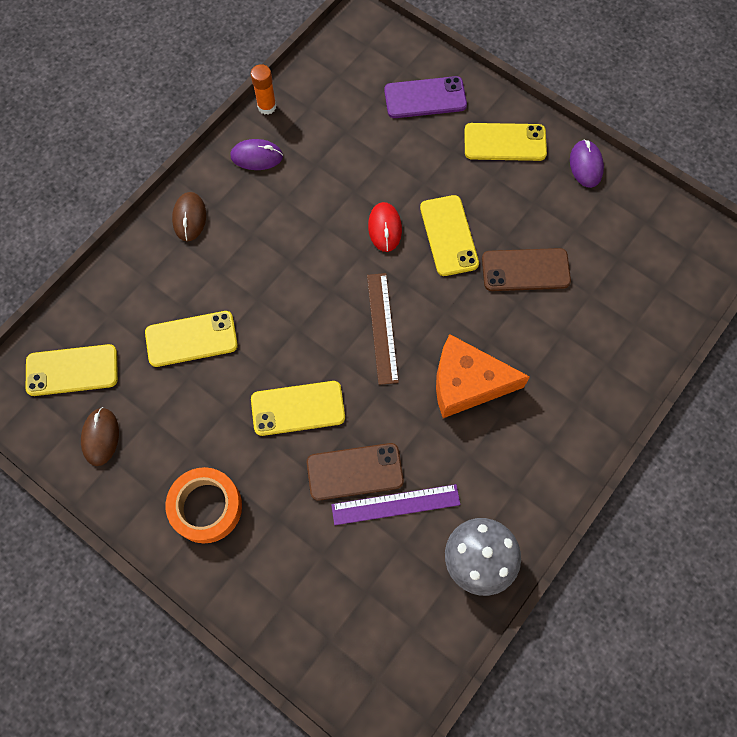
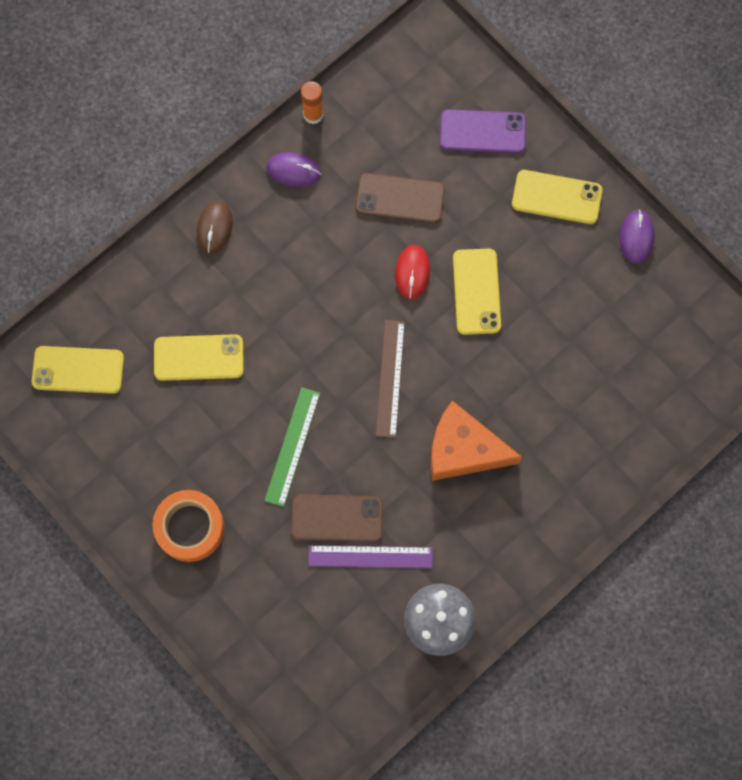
camera: 10 degrees right, 5 degrees up
(100, 437) = (98, 442): brown mouse -> none
(298, 408) = (292, 446): yellow phone -> green ruler
(525, 270) = (547, 342): brown phone -> brown phone (400, 198)

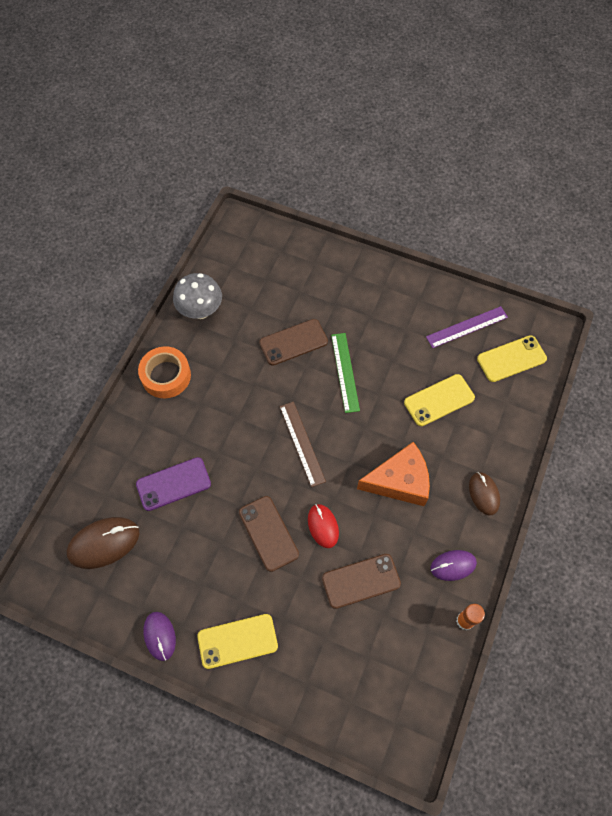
camera: 155 degrees right, 10 degrees down
(190, 527) = (382, 300): orange tape -> orange tape (166, 376)
(370, 556) = (261, 329): purple ruler -> purple ruler (467, 327)
(463, 449) = (229, 418): orange cheese -> orange cheese (399, 481)
(476, 291) = (268, 533): yellow phone -> brown phone
(482, 132) = (322, 672): purple phone -> purple phone (173, 484)
(666, 362) = (104, 543): none -> brown mouse

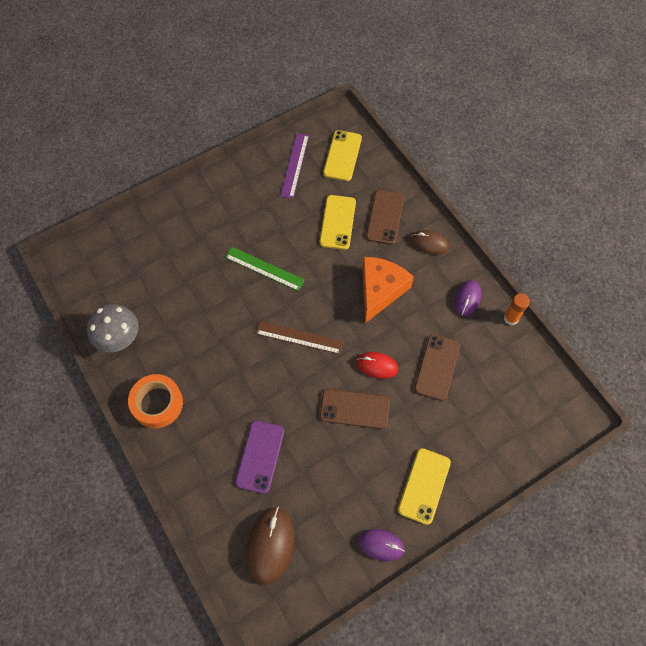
camera: 55 degrees left, 0 degrees up
(293, 342) = (208, 288): brown phone -> brown phone (385, 217)

